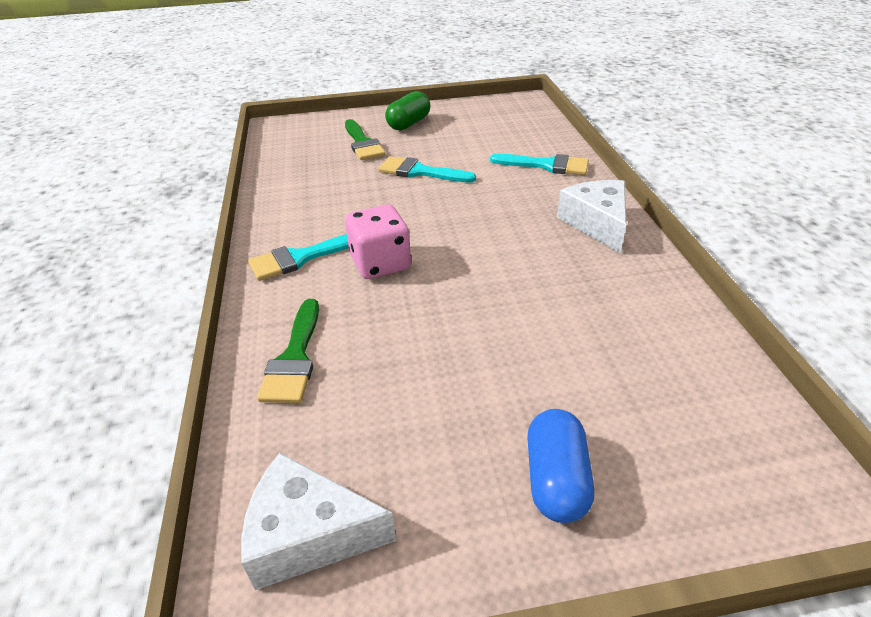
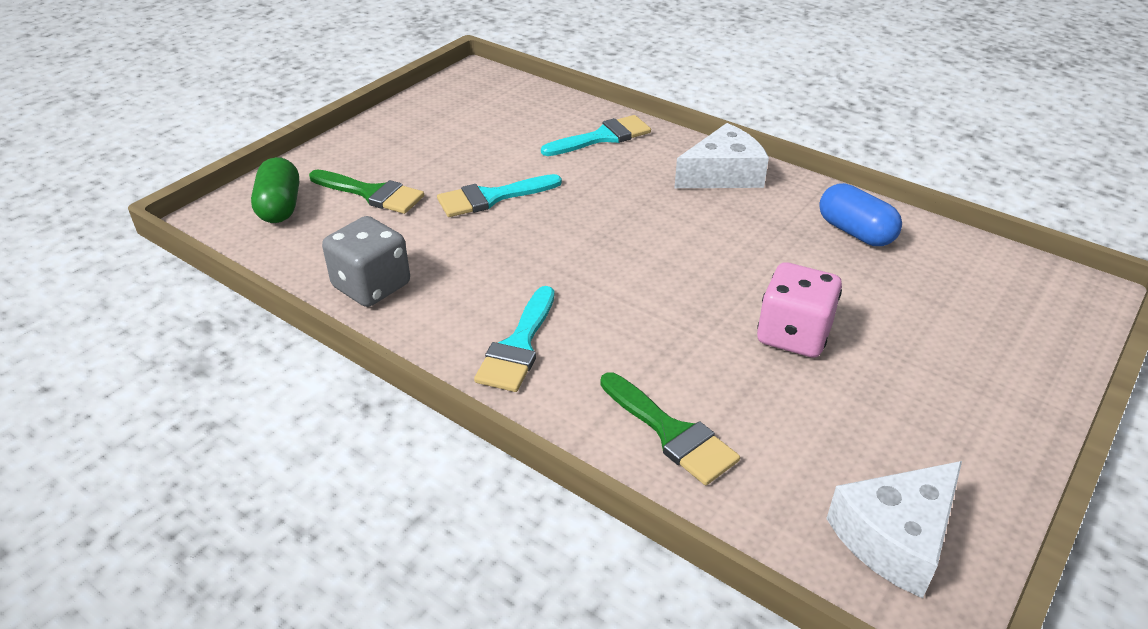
camera: 45 degrees left, 0 degrees up
(287, 189) = (371, 286): none -> grey dice
(380, 263) = (604, 307): pink dice -> pink dice (793, 335)
(409, 124) = (389, 148): green capsule -> green capsule (280, 207)
(556, 479) = (969, 383): blue capsule -> blue capsule (855, 232)
(597, 223) = (723, 175): white cheese -> white cheese turned 120 degrees clockwise

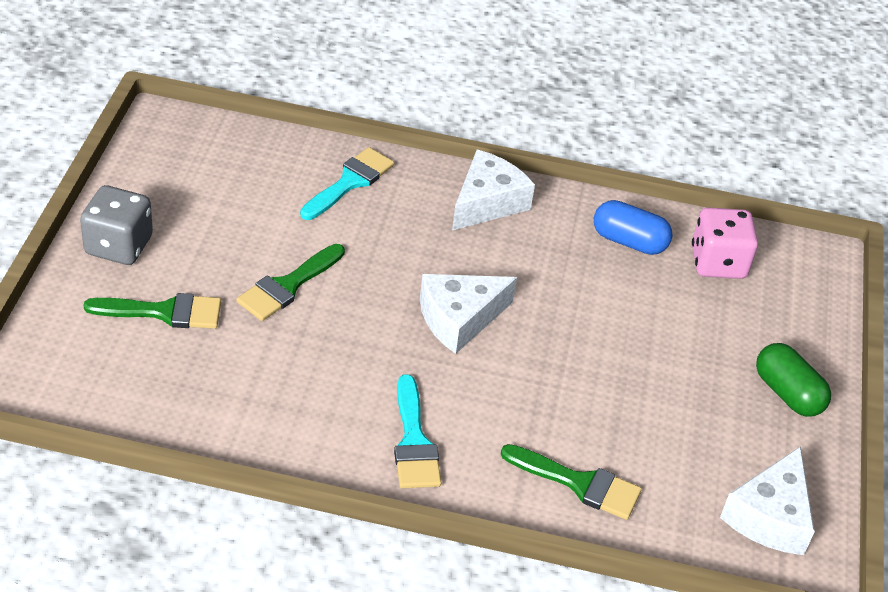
camera: 30 degrees left, 5 degrees up
(280, 207) = (80, 354): green capsule -> green capsule (787, 393)
(371, 286) = (241, 419): grey dice -> grey dice (119, 245)
(491, 198) = (287, 286): turquoise brush -> green brush
(635, 256) = (459, 319): none -> white cheese
(793, 335) = (627, 364): pink dice -> pink dice (718, 262)

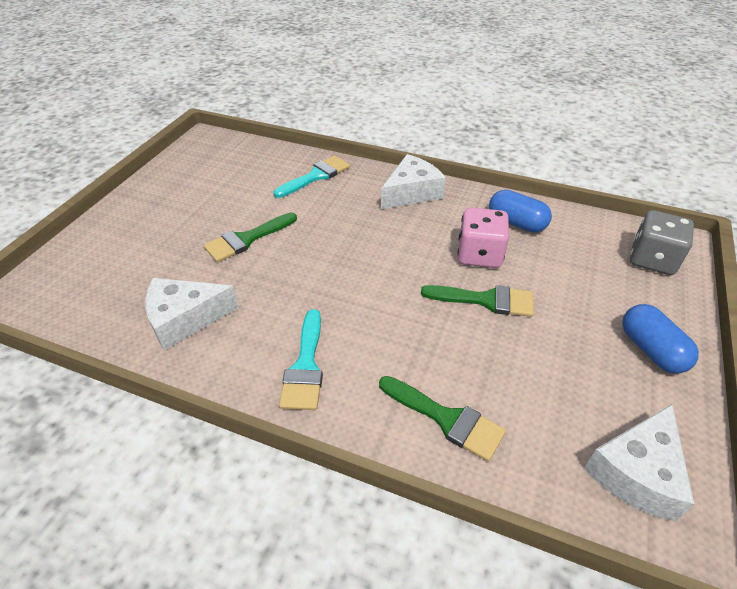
camera: 15 degrees right, 0 degrees up
(119, 245) = (139, 207): grey dice -> grey dice (652, 259)
(164, 312) = (149, 252): green brush -> green brush (486, 300)
(459, 319) = (370, 270): white cheese -> white cheese (185, 319)
(718, 262) = (588, 241): pink dice -> pink dice (479, 255)
(787, 393) = (651, 350): green capsule -> blue capsule

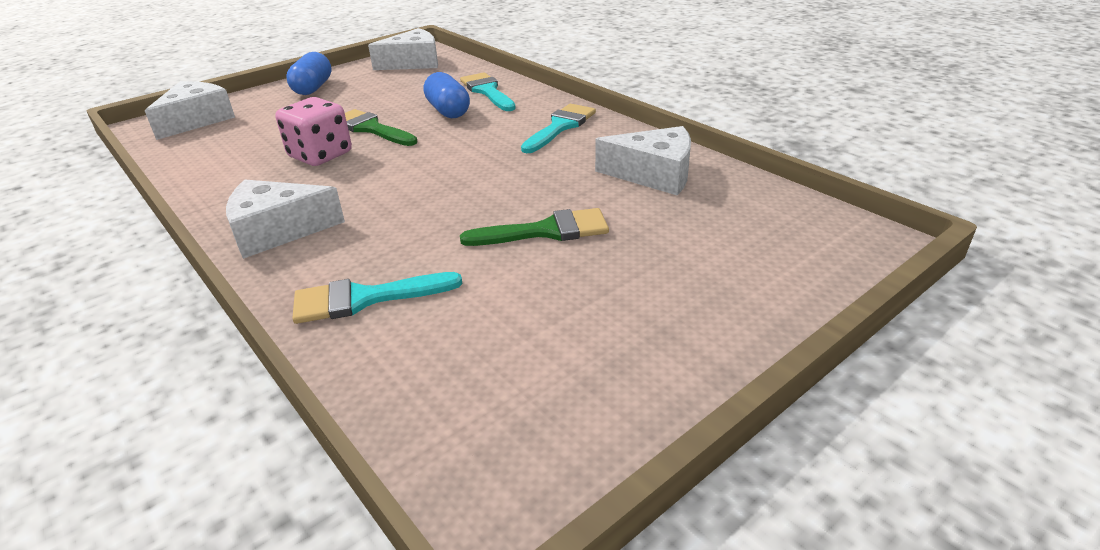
camera: 150 degrees left, 10 degrees down
(447, 419) = (487, 91): green brush -> turquoise brush
(516, 223) = (235, 169): blue capsule -> blue capsule (448, 111)
(652, 259) = (196, 120): grey dice -> white cheese

